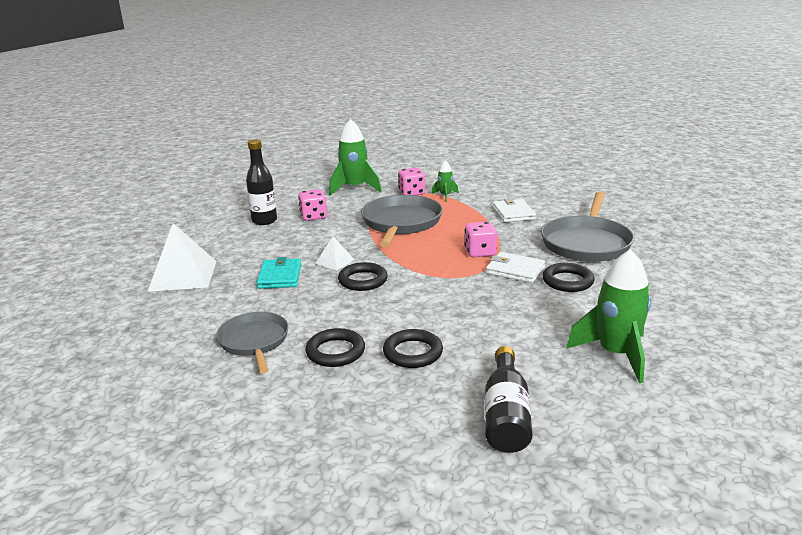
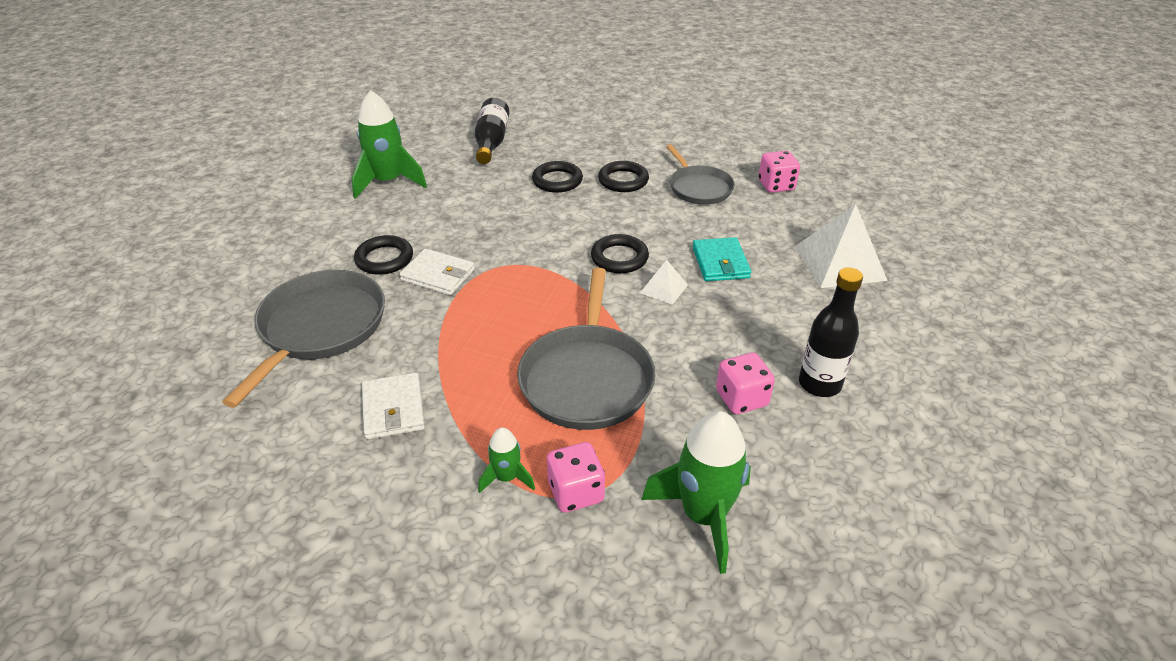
camera: 175 degrees right, 15 degrees up
(480, 252) = (473, 307): pink dice -> pink dice (776, 185)

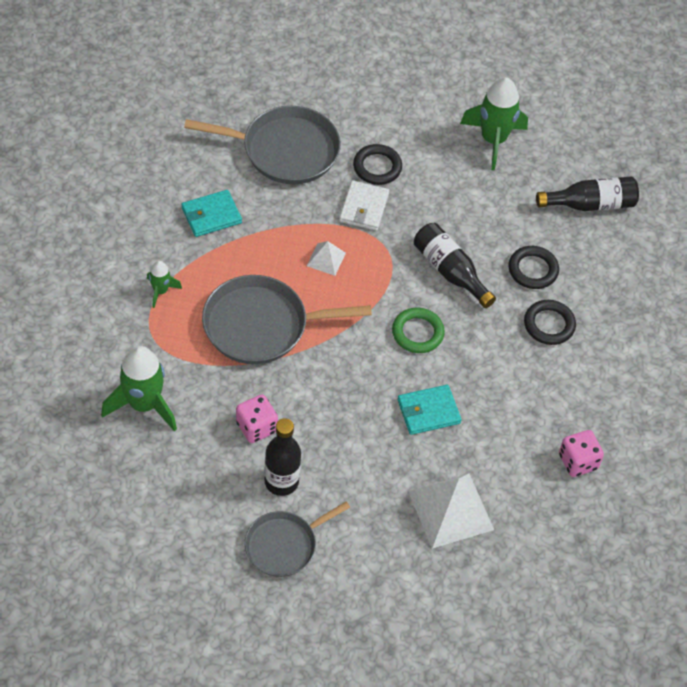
camera: 75 degrees right, 15 degrees up
(393, 409) = (211, 215): white wallet -> turquoise wallet
(545, 228) = (450, 271): none -> black bottle
(576, 492) = (154, 331): pink dice -> none
(619, 258) = (417, 333): black ring -> green ring
(664, 288) = (380, 369): white pyramid -> white pyramid (326, 259)
(699, 188) = (553, 391): grey pan -> grey pan (284, 545)

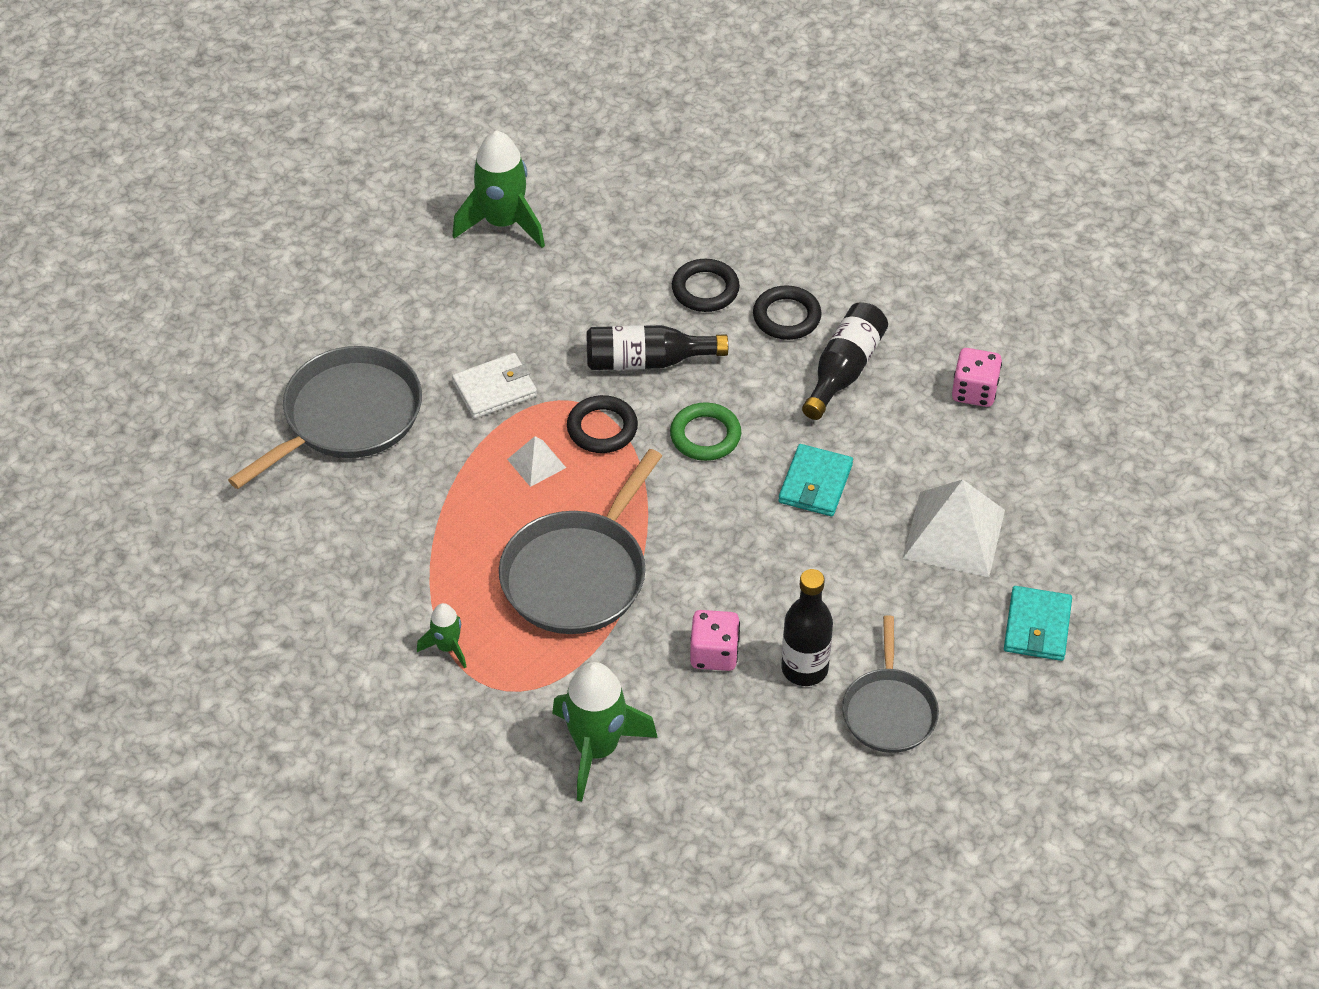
camera: 50 degrees left, 5 degrees down
(211, 215) = (379, 539): turquoise wallet -> turquoise wallet (1037, 626)
(364, 208) = (494, 389): white wallet -> white wallet turned 75 degrees counterclockwise
(377, 167) = (448, 345): black ring -> black ring (602, 428)
(590, 204) = (661, 192): black bottle -> black bottle (844, 370)

